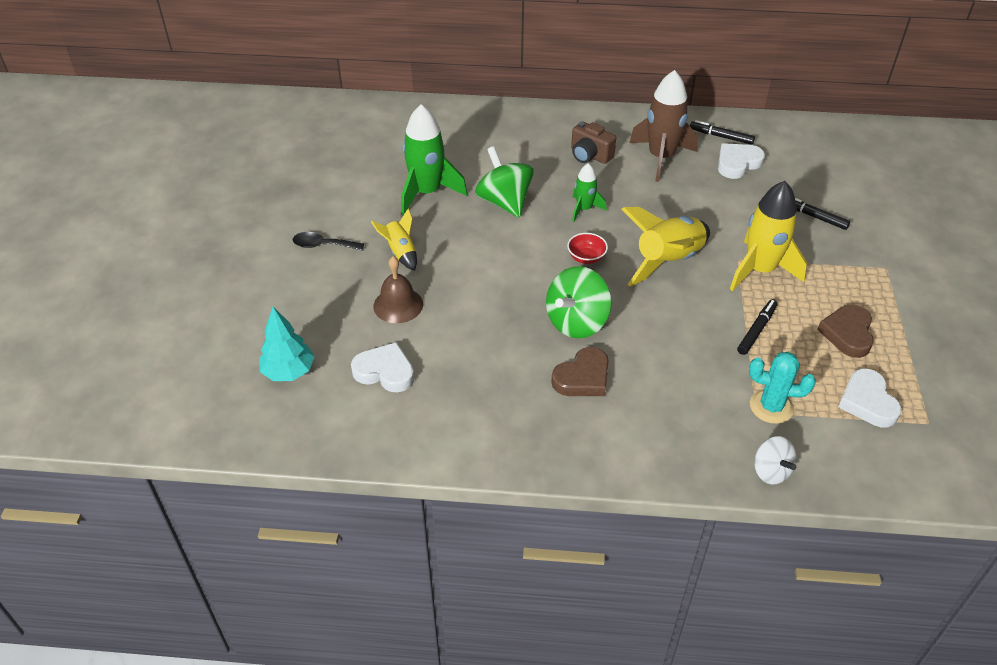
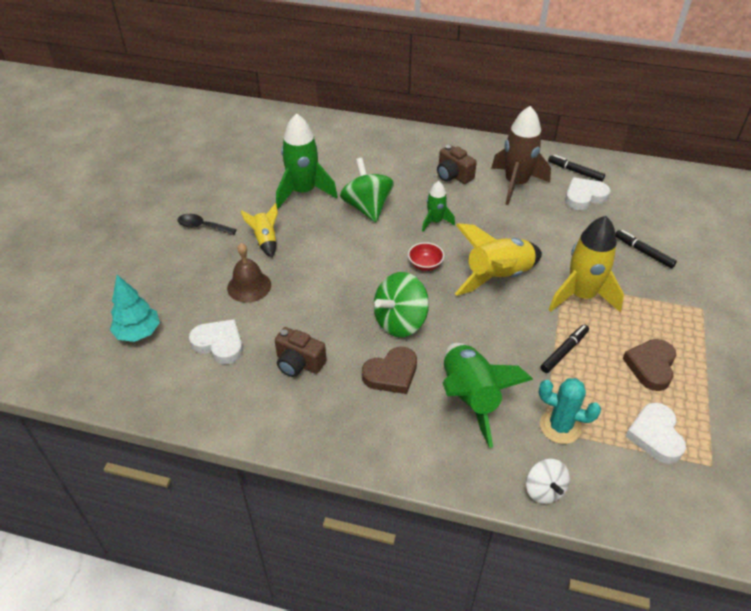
camera: 10 degrees right, 0 degrees up
(479, 380) = (299, 363): none -> brown camera
(671, 391) = (470, 398): none -> green rocket

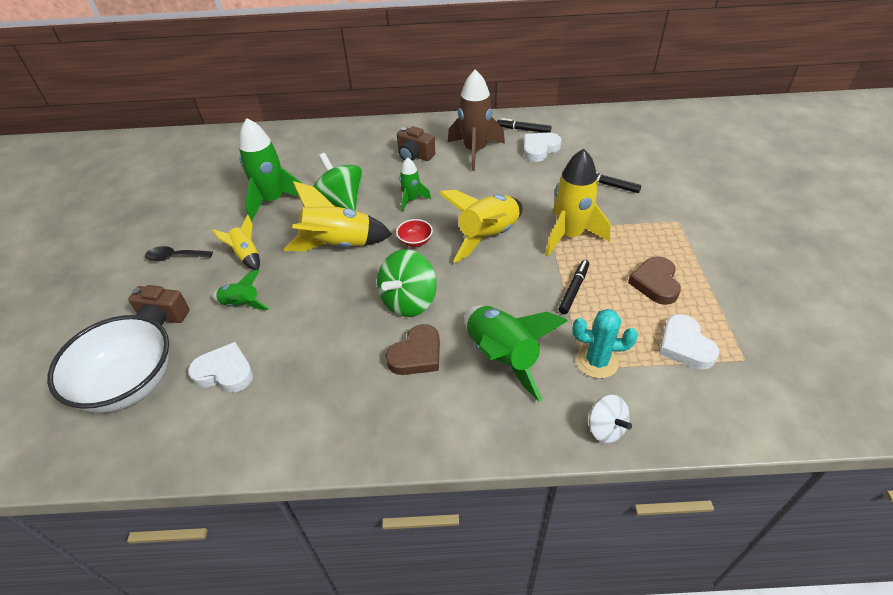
camera: 15 degrees left, 0 degrees up
(138, 333) = (129, 384): turquoise tree -> white bowl
(249, 286) = (241, 304): brown bell -> green rocket
(299, 363) = (317, 369): brown camera -> brown camera (162, 318)
(351, 251) = (338, 245): none -> yellow rocket

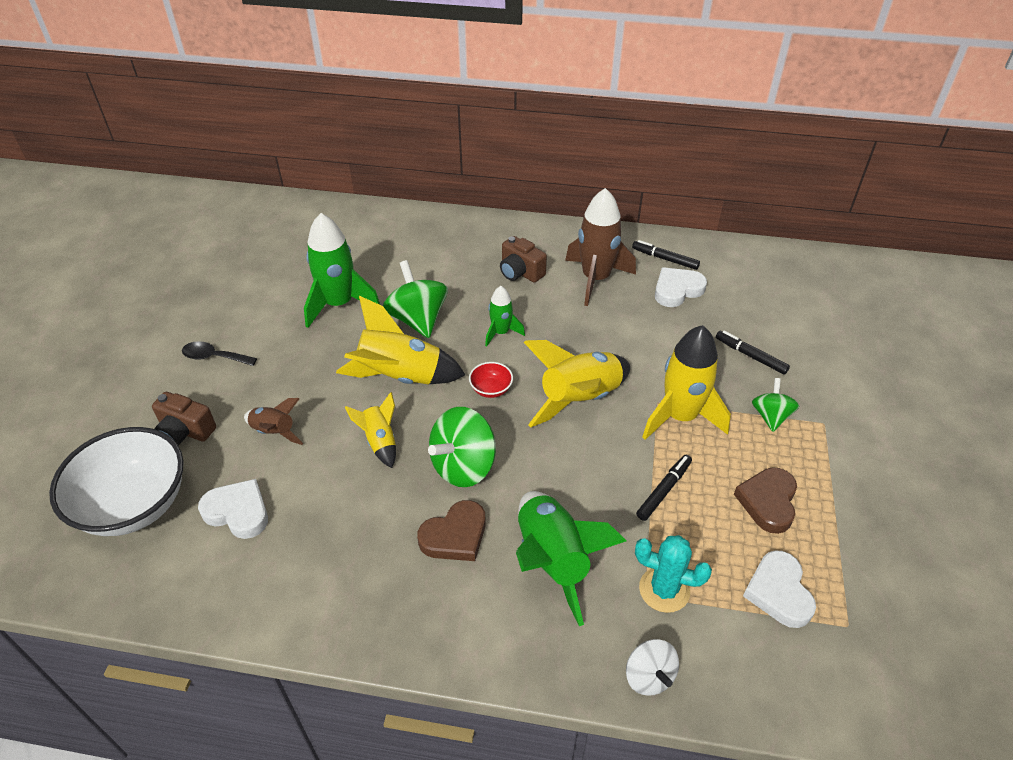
camera: 10 degrees right, 0 degrees up
(241, 304) = (274, 432): green rocket -> brown rocket
(246, 255) = (293, 370): yellow rocket -> yellow rocket (380, 441)
(637, 223) = (770, 416): none -> green spinning top

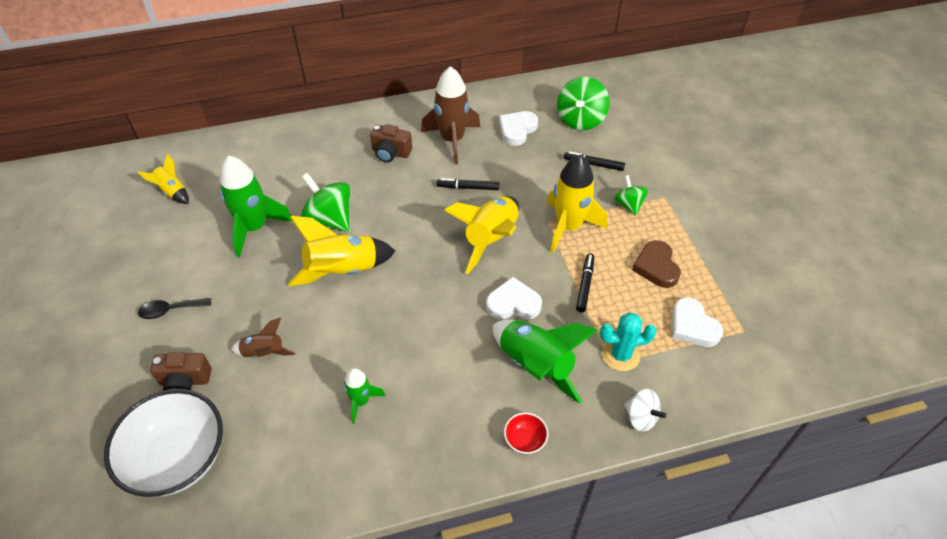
camera: 25 degrees left, 5 degrees up
(238, 512) = (273, 428): white heart -> white heart (513, 303)
(380, 441) = (356, 328): yellow rocket -> yellow rocket (172, 192)
(455, 536) = (456, 376): brown heart -> none
(463, 466) = (433, 322): green spinning top -> green spinning top (580, 120)
(491, 389) = (420, 255): red bowl -> red bowl (525, 440)
(501, 333) = (403, 207): green rocket -> green rocket (361, 401)
(665, 259) = (495, 108): black marker -> black marker (468, 187)

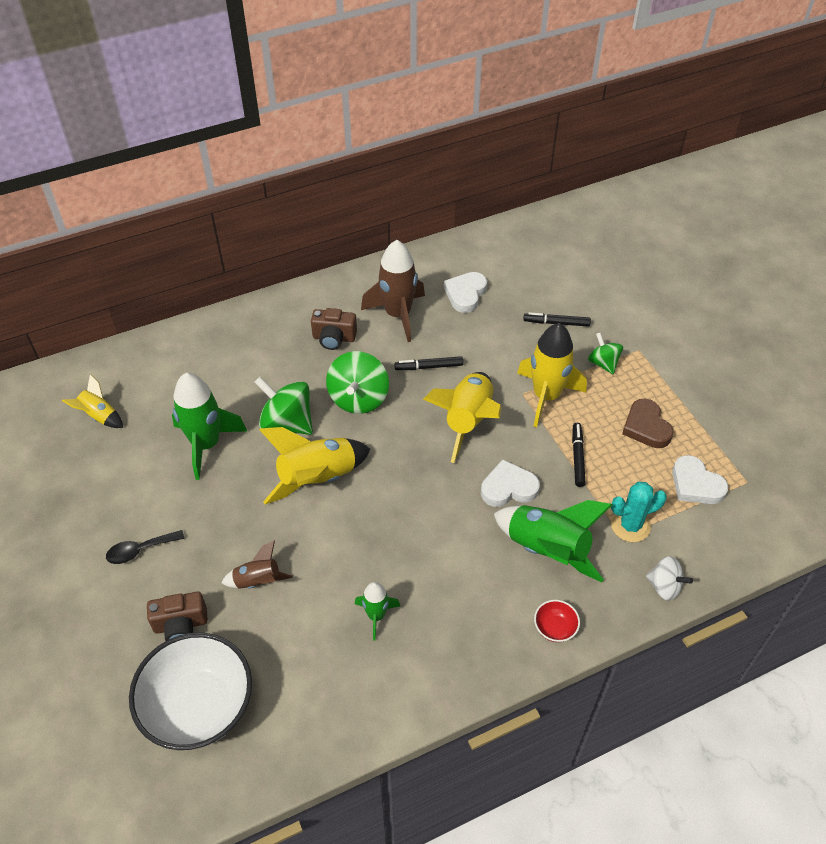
camera: 10 degrees left, 0 degrees up
(580, 120) = (531, 274): green spinning top -> green spinning top (358, 398)

